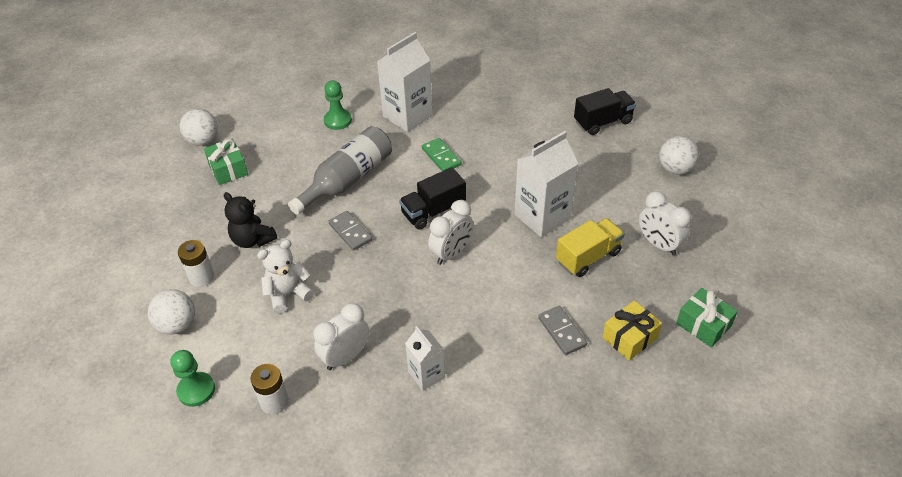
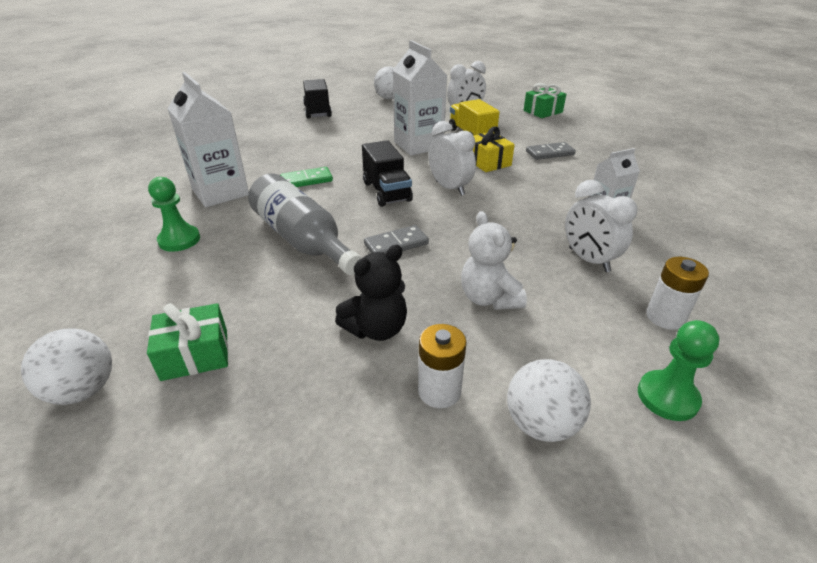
camera: 80 degrees left, 10 degrees down
(629, 337) = (555, 132): yellow gift -> yellow gift (488, 162)

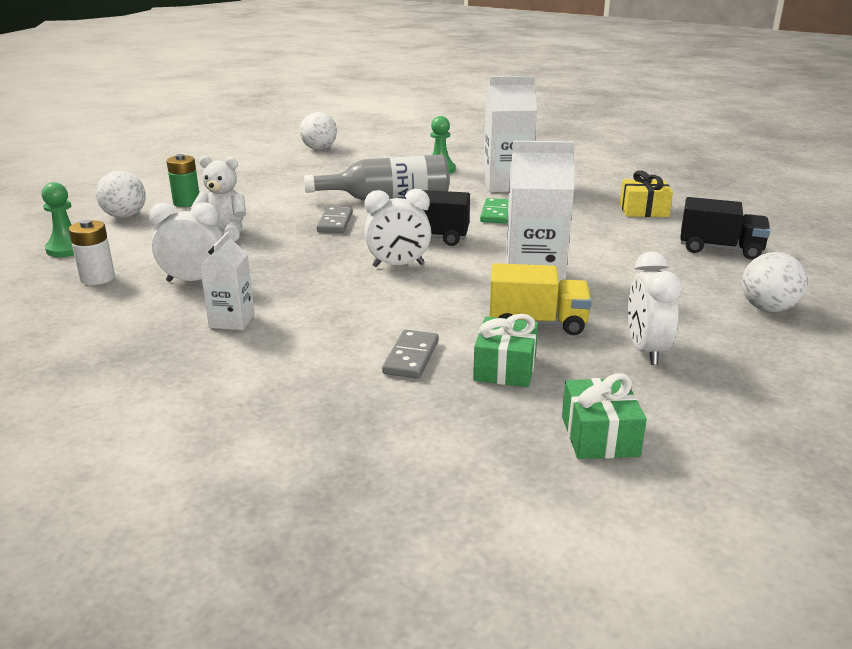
camera: 120 degrees right, 10 degrees down
(195, 354) = (309, 165): green gift -> green gift (505, 367)
(376, 329) = (256, 200): black teddy bear -> none
(439, 391) = (186, 202): white battery -> green battery
(488, 162) = (436, 305): yellow gift -> yellow gift (643, 210)

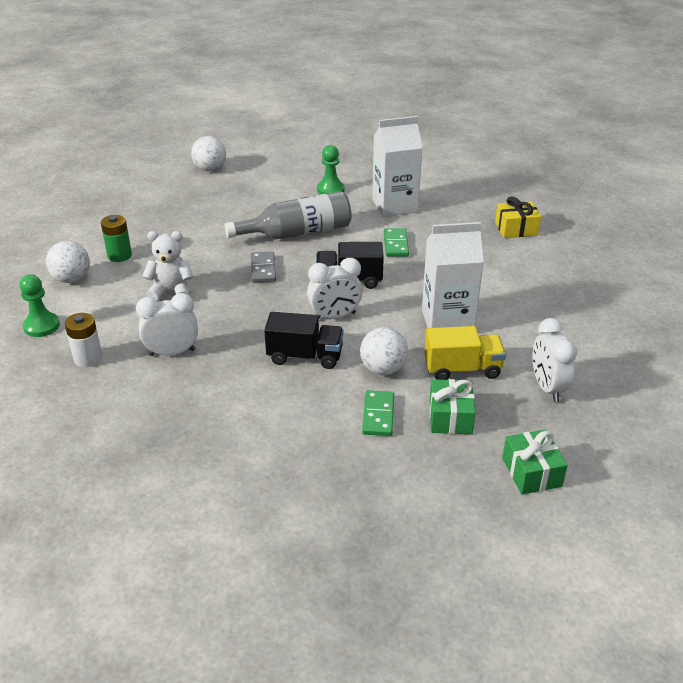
camera: 10 degrees left, 10 degrees up
(232, 321) = (224, 394): white carton -> none
(411, 357) = (378, 415): grey domino -> green domino
(720, 249) = (584, 271): black truck -> black truck (305, 356)
(767, 309) = (628, 334): white ball -> white ball (383, 369)

